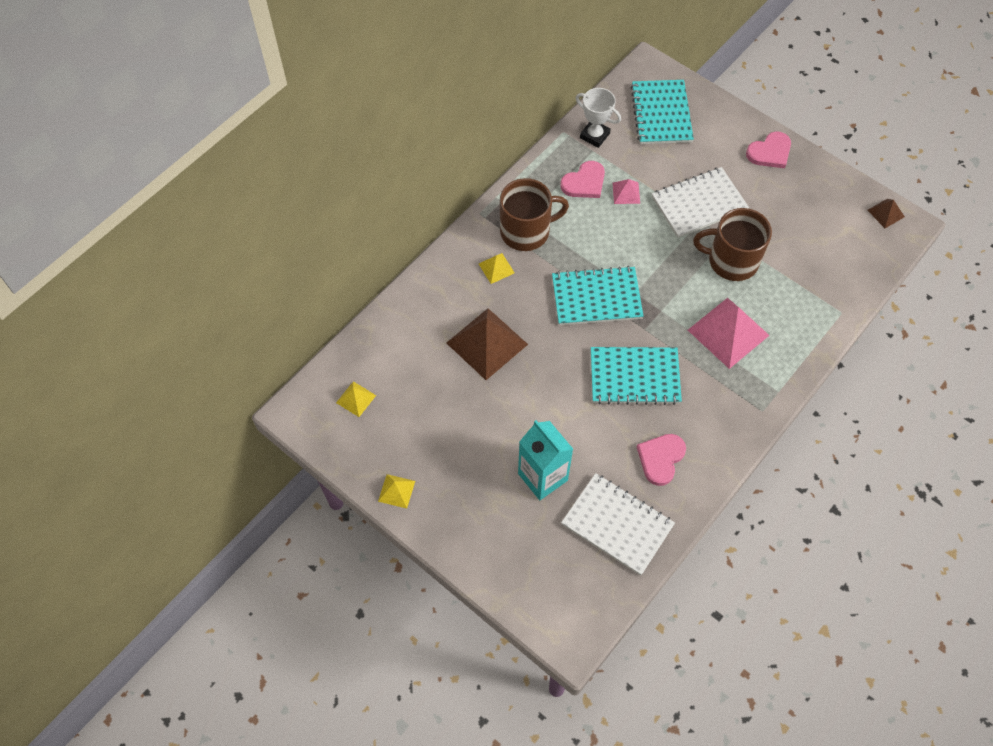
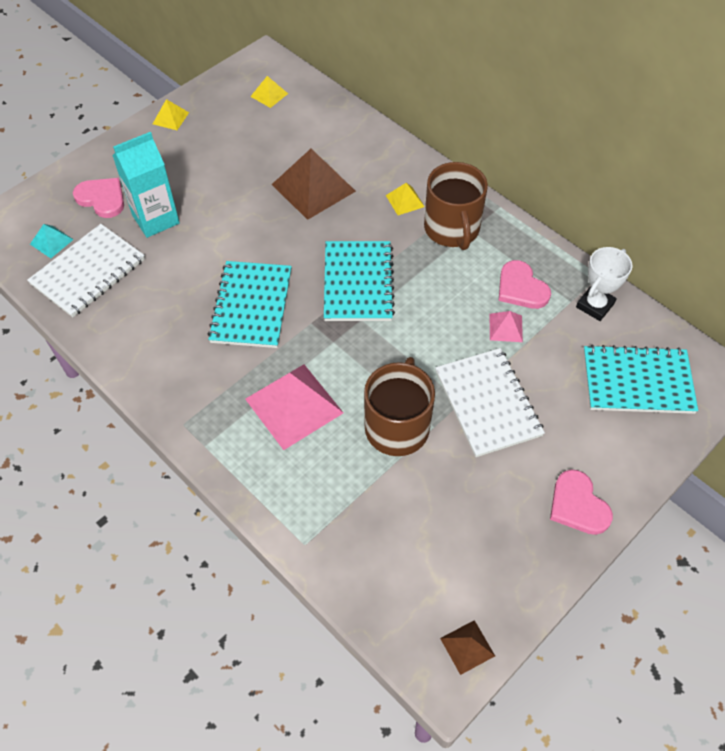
camera: 95 degrees right, 5 degrees down
(584, 570) = (51, 242): none -> turquoise pyramid
(660, 459) = (149, 317): pink heart -> pink heart (102, 198)

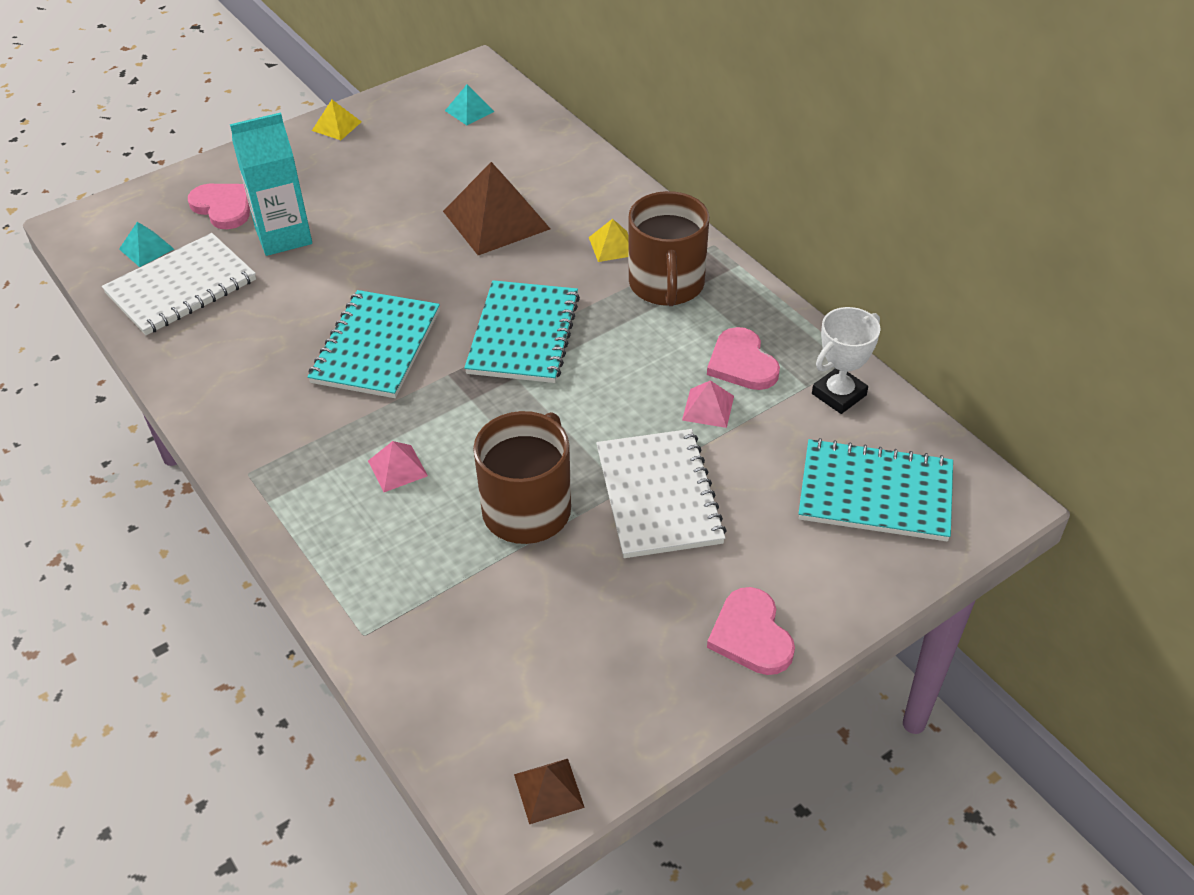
camera: 10 degrees right, 10 degrees down
(269, 95) = (469, 111): yellow pyramid -> turquoise pyramid
(294, 405) = (397, 468): pink pyramid -> pink pyramid, size x0.48

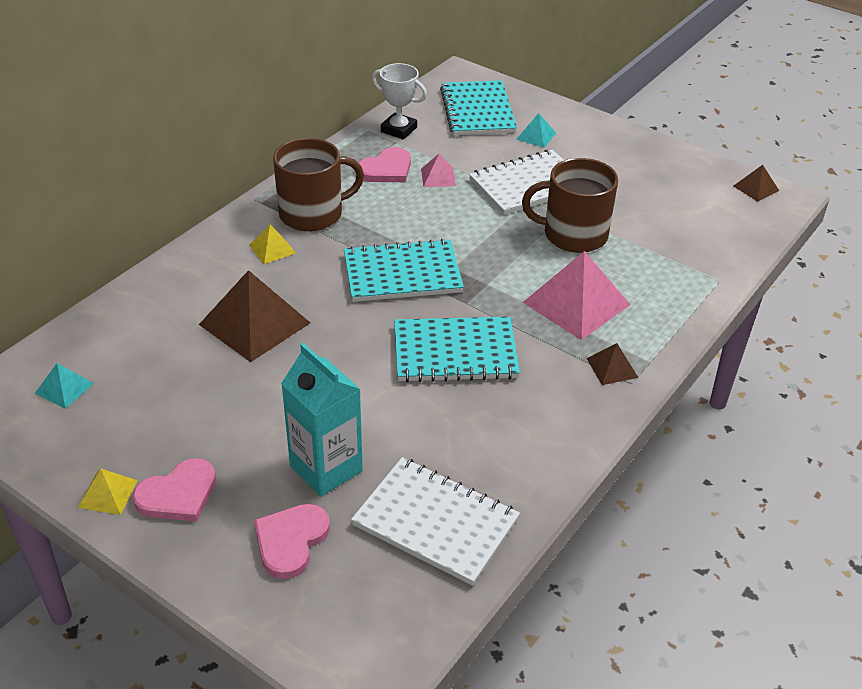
camera: 110 degrees left, 5 degrees down
(146, 249) = (386, 583): turquoise pyramid -> turquoise pyramid (536, 136)
(278, 464) = (612, 368): none -> brown pyramid
(397, 468) = (576, 303): pink pyramid -> pink pyramid, size x2.07
(751, 635) = (609, 139): pink heart -> pink heart (178, 494)

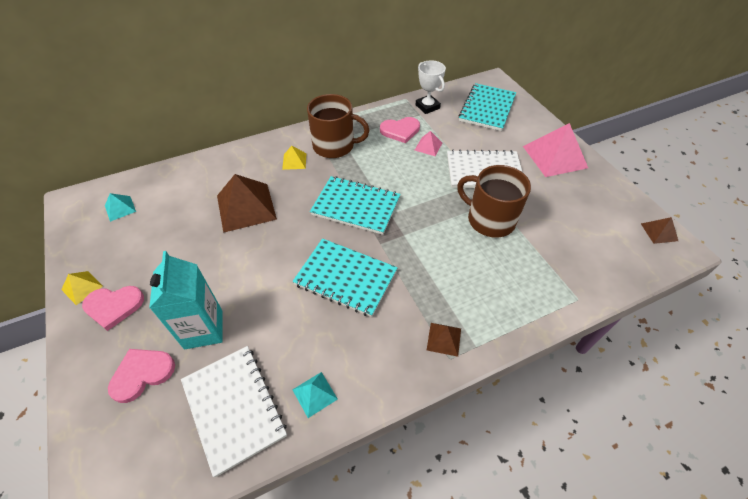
camera: 30 degrees right, 10 degrees up
(536, 136) = (514, 137): turquoise pyramid -> turquoise pyramid (315, 394)
(576, 303) = (454, 274): pink pyramid -> pink pyramid (554, 157)

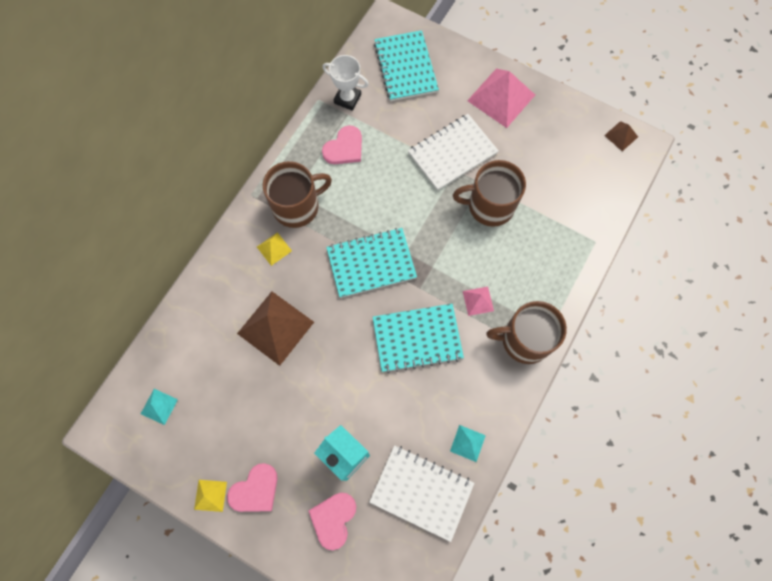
camera: 35 degrees left, 20 degrees up
(428, 146) = (384, 152): pink pyramid -> pink pyramid (478, 301)
(444, 339) = (524, 340): brown pyramid -> brown mug

